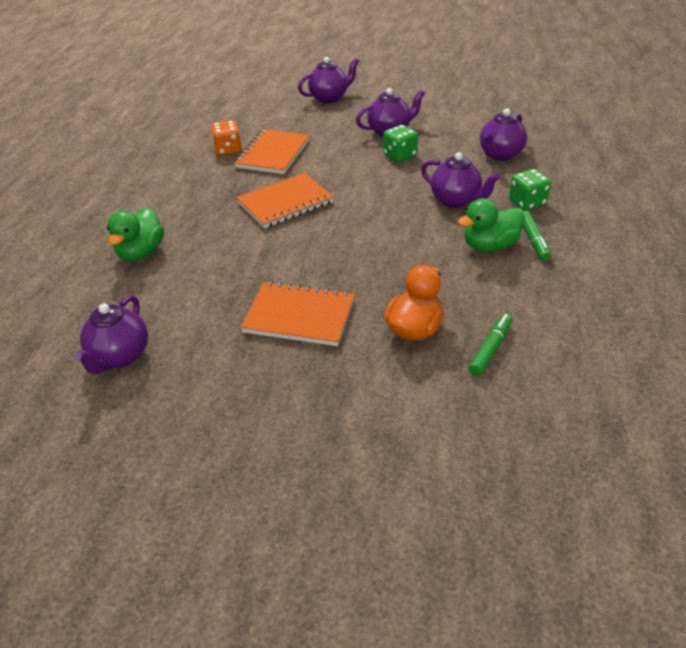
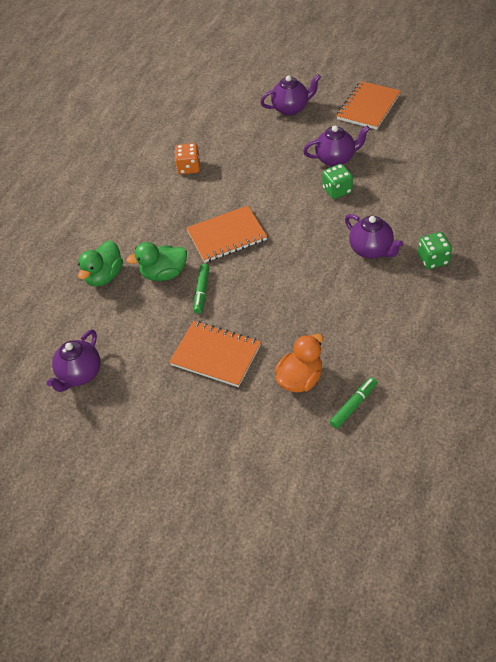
camera: 15 degrees right, 10 degrees up
(273, 154) = (227, 176): orange notebook -> orange notebook (368, 107)
(490, 245) = (385, 303): green duck -> green duck (164, 273)
(500, 155) = (428, 199): purple teapot -> none
(533, 240) = (424, 302): green marker -> green marker (202, 291)

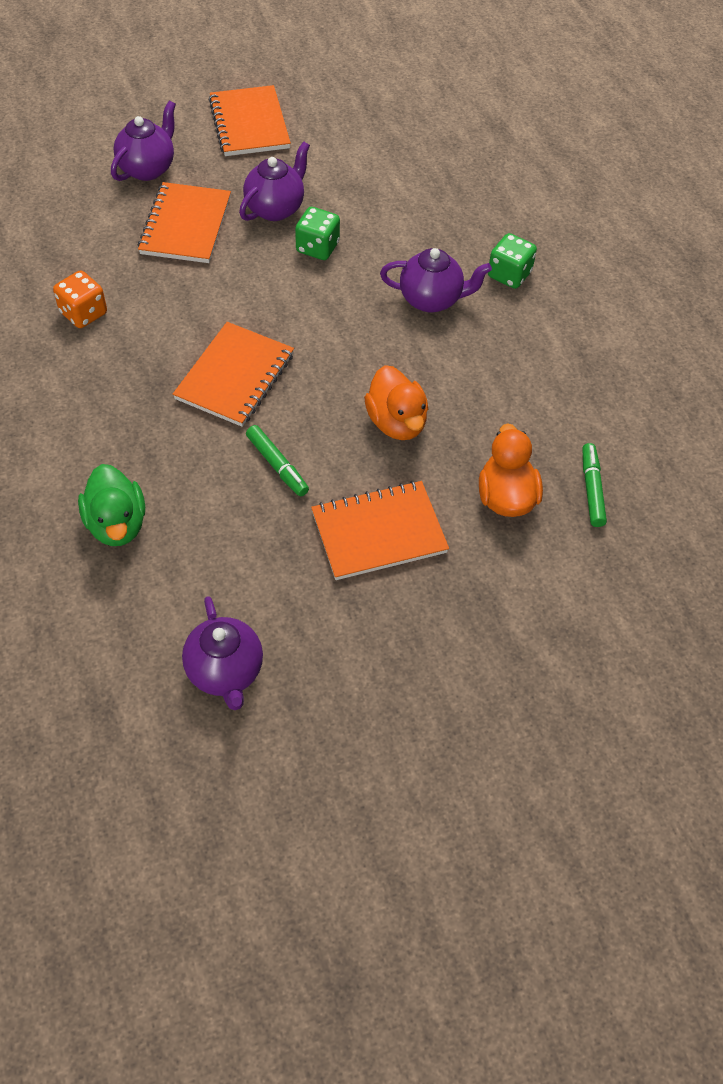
camera: 50 degrees left, 5 degrees up
(164, 273) = (201, 472): green duck -> none
(280, 147) = (186, 225): none -> orange notebook
(283, 305) = (396, 422): none -> orange duck

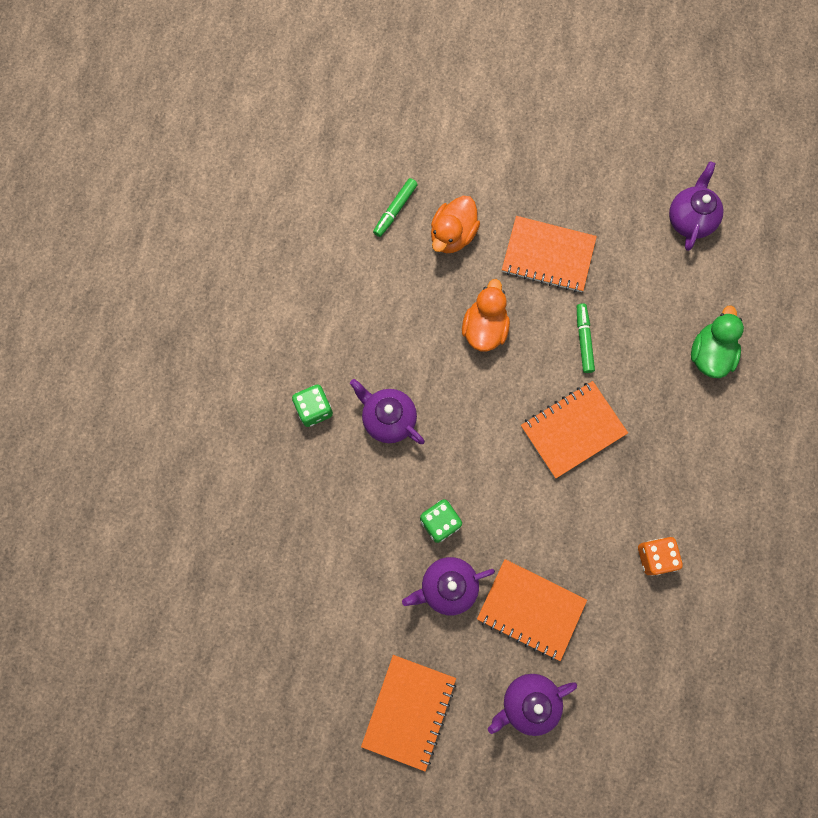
camera: 145 degrees left, 20 degrees up
(186, 225) = (531, 609): orange notebook -> orange notebook turned 75 degrees clockwise

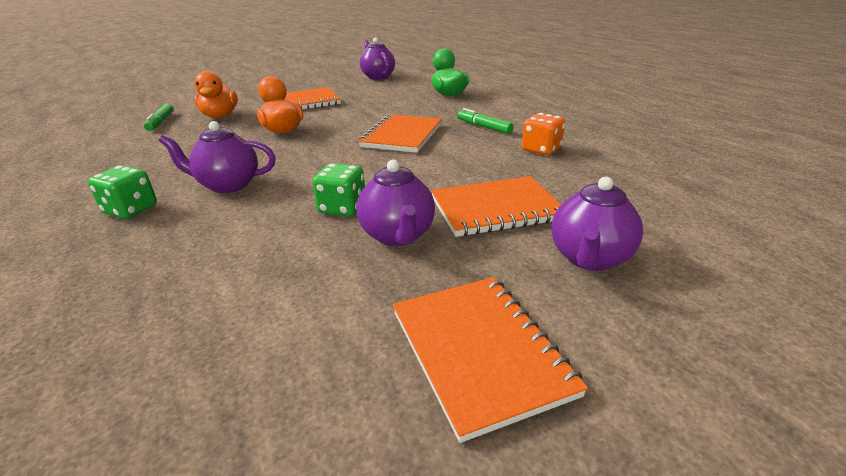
camera: 40 degrees left, 45 degrees down
(447, 586) = (398, 236): purple teapot -> purple teapot turned 45 degrees counterclockwise
(583, 340) = (363, 113): green marker -> green marker (484, 127)

